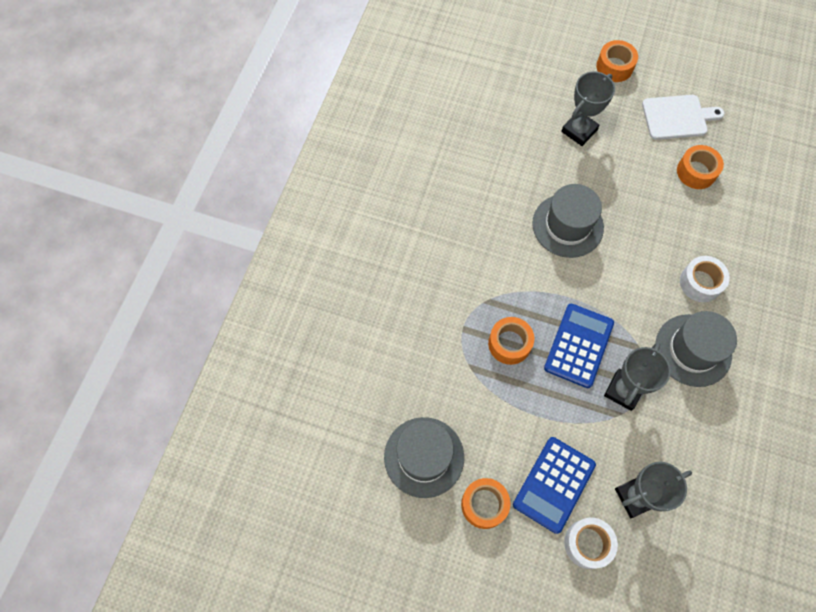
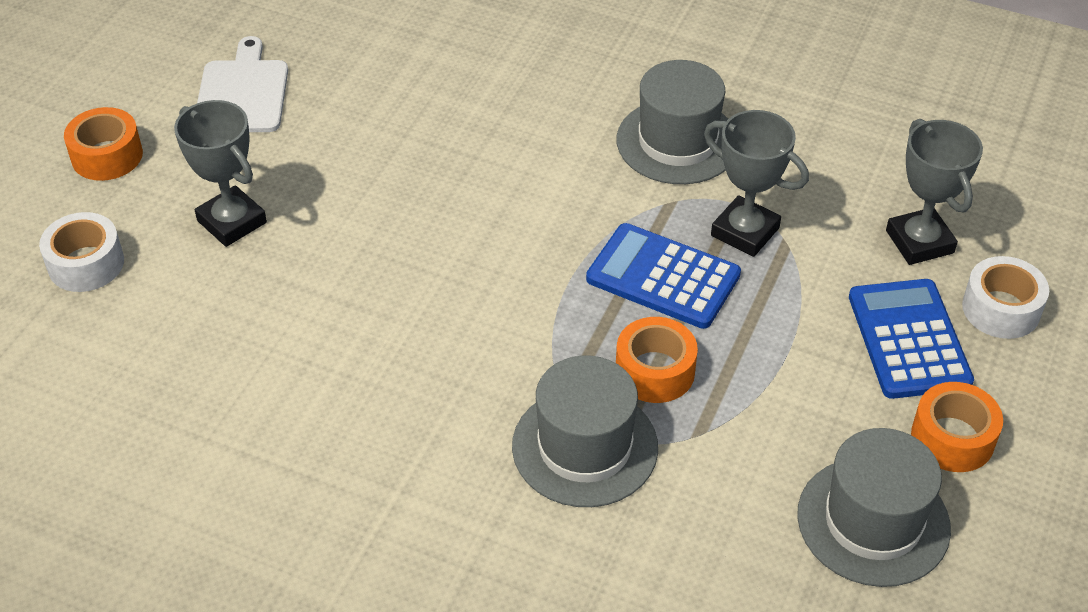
camera: 85 degrees left, 20 degrees down
(554, 484) = (909, 339): blue calculator -> blue calculator turned 135 degrees counterclockwise
(567, 225) = (428, 262): grey hat -> grey hat (585, 447)
(696, 172) = (357, 88): orange tape -> none
(700, 283) = (562, 115): white tape -> white tape (86, 264)

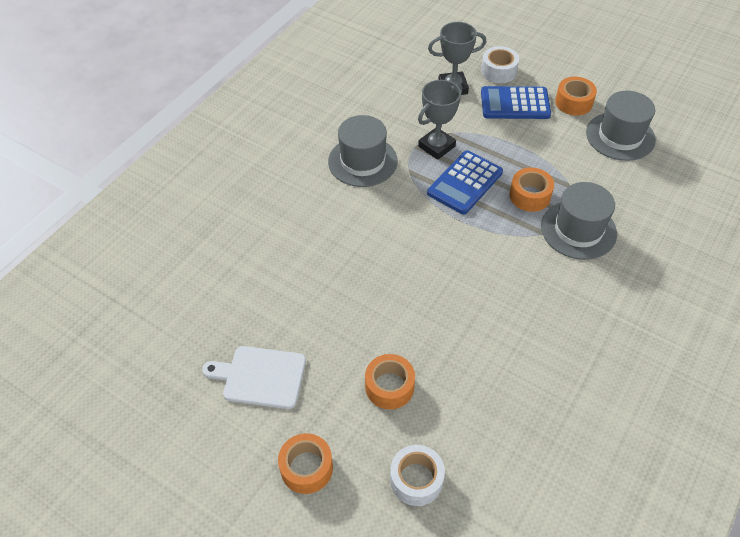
camera: 80 degrees left, 5 degrees up
(232, 222) = (389, 387): grey trophy -> orange tape

